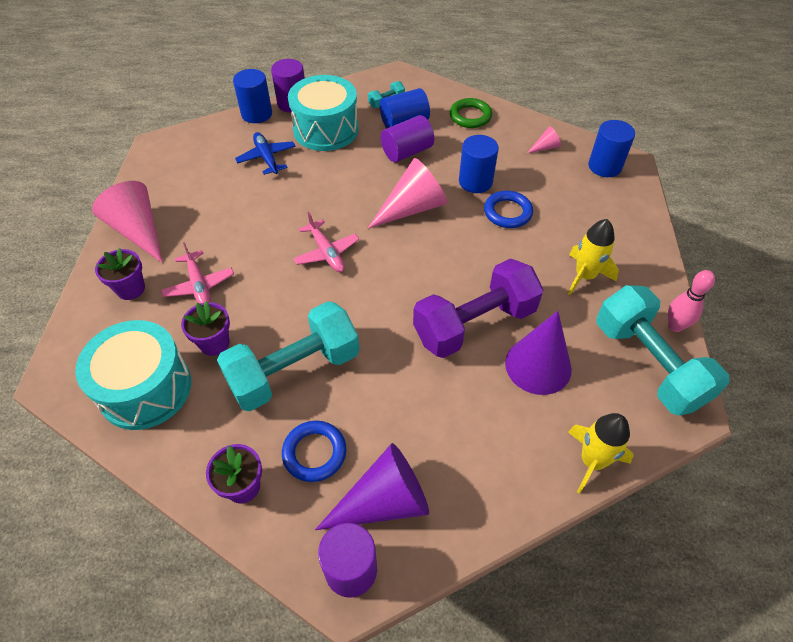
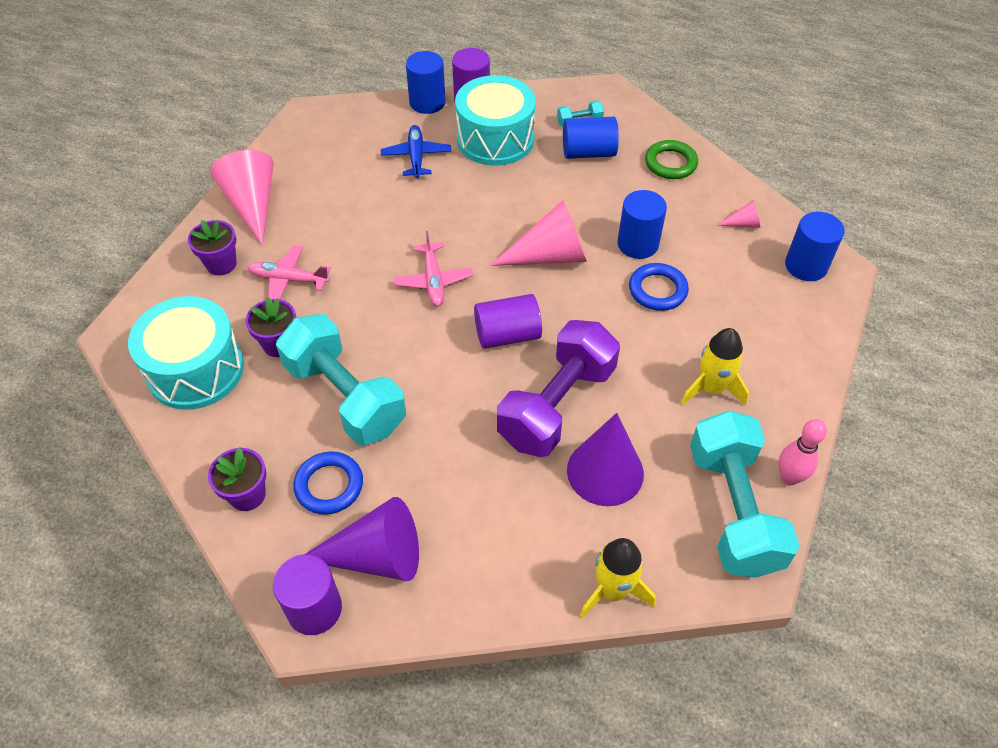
camera: 20 degrees right, 0 degrees up
(199, 285) = (289, 280): pink plane -> pink plane turned 105 degrees clockwise
(294, 371) = (345, 397): turquoise dumbbell -> turquoise dumbbell turned 60 degrees clockwise
(407, 152) = (575, 188): purple cylinder -> purple cylinder (507, 335)
(474, 324) = (557, 405): purple dumbbell -> purple dumbbell turned 45 degrees counterclockwise

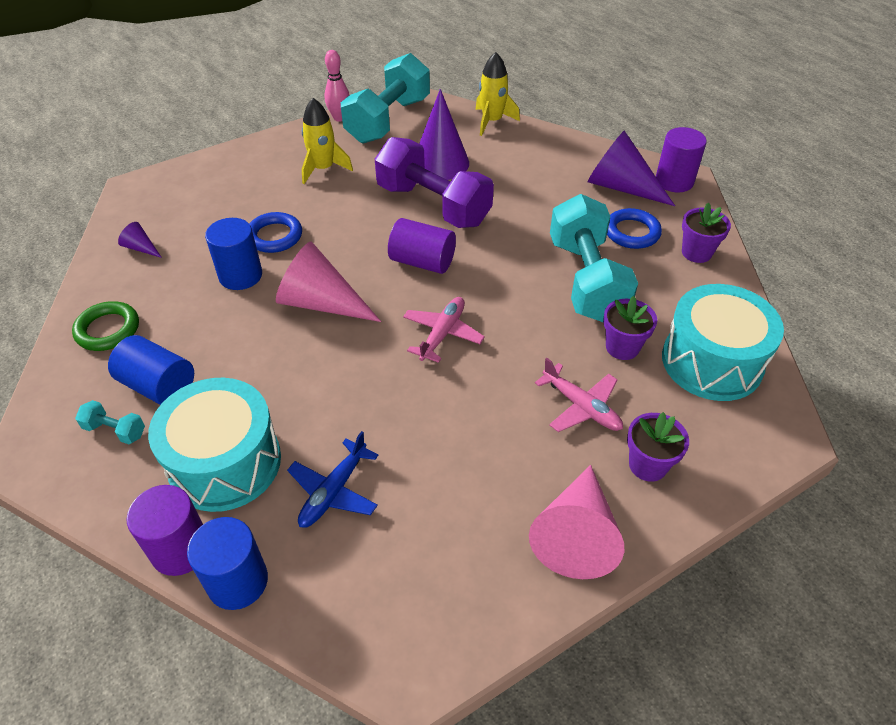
camera: 145 degrees left, 5 degrees down
(557, 405) = (433, 205): purple dumbbell -> purple dumbbell turned 60 degrees clockwise
(743, 224) = (141, 248): pink cone -> purple cone
(806, 266) = (151, 200): blue cylinder -> none

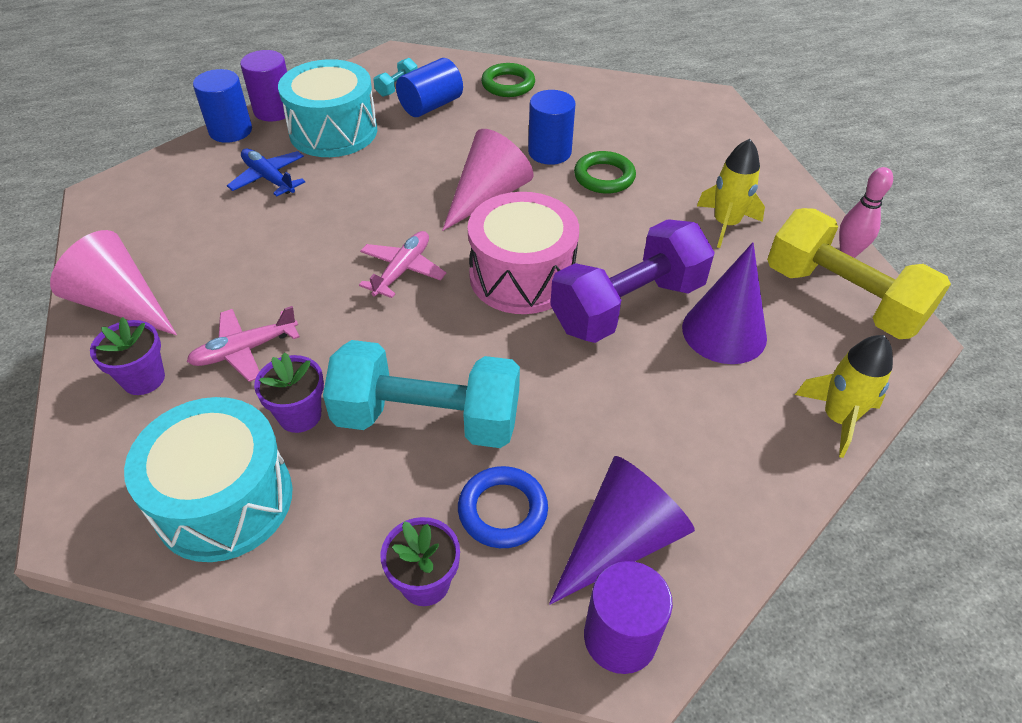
camera: 105 degrees right, 0 degrees up
(141, 248) = (611, 101): purple cone -> none
(274, 236) = (604, 177): blue ring -> green ring
(388, 120) = (842, 298): turquoise dumbbell -> yellow dumbbell
(422, 262) = (522, 276): purple cylinder -> pink drum
(442, 334) = (402, 270): pink plane -> pink plane turned 105 degrees counterclockwise

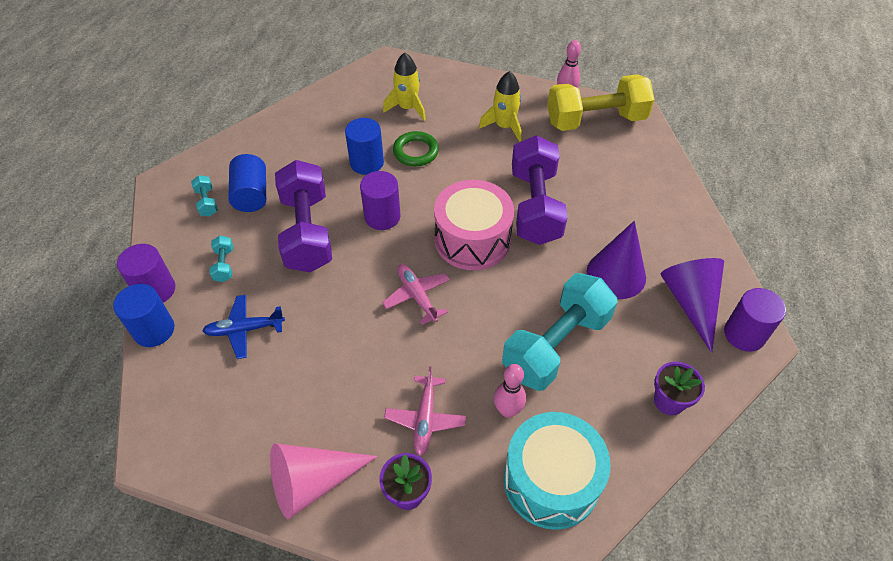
camera: 55 degrees left, 5 degrees up
(300, 415) = (507, 410): purple flower pot -> pink bowling pin
(333, 131) = (224, 265): turquoise drum -> turquoise dumbbell
(418, 159) = (307, 232): none -> purple dumbbell
(487, 196) = (382, 216): pink cone -> purple cylinder
(502, 510) = (643, 342): blue ring -> none
(508, 84) = (270, 142): green ring -> none
(724, 332) = (584, 179): purple cone -> purple cone (616, 274)
(838, 418) = (670, 174): yellow rocket -> yellow rocket (407, 108)

